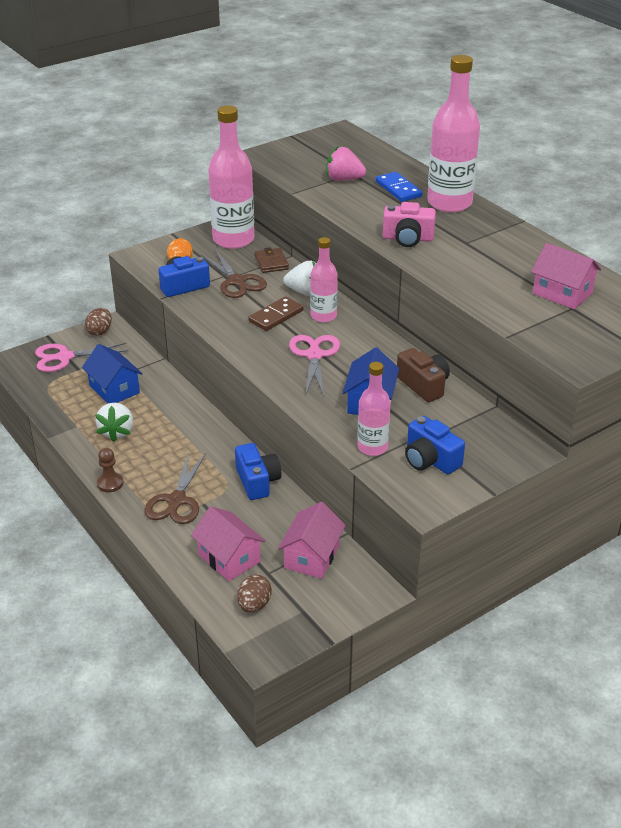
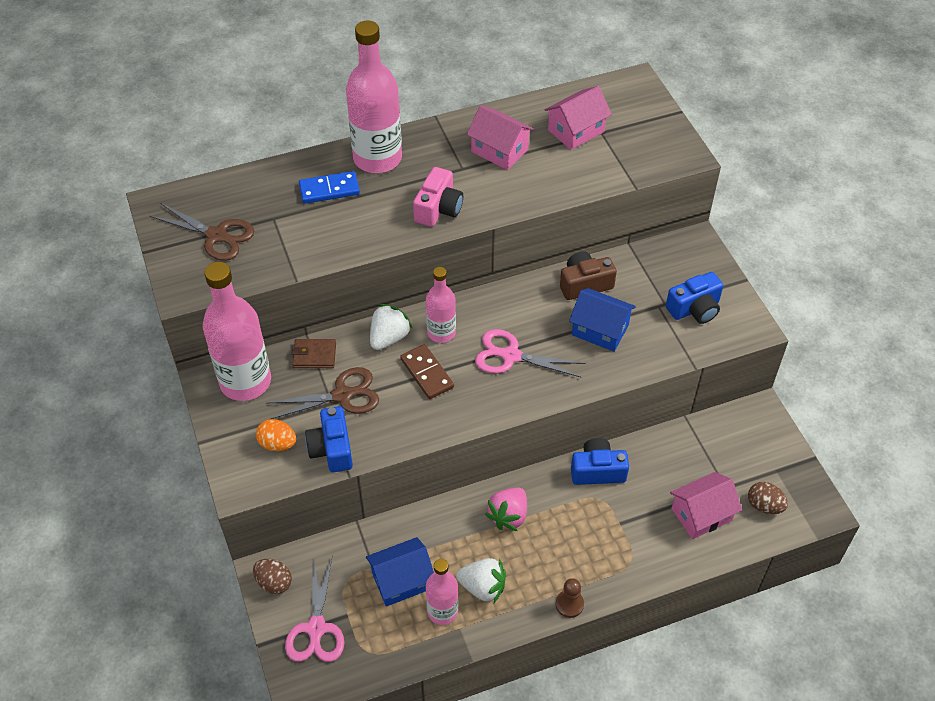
camera: 75 degrees left, 15 degrees up
(176, 500) = (610, 546): brown scissors -> brown scissors (216, 236)
(312, 556) = (710, 449): pink house -> pink house (499, 150)
(344, 179) = (285, 229): pink strawberry -> pink strawberry (508, 516)
(372, 447) = (669, 345): pink bottle -> pink bottle (442, 611)

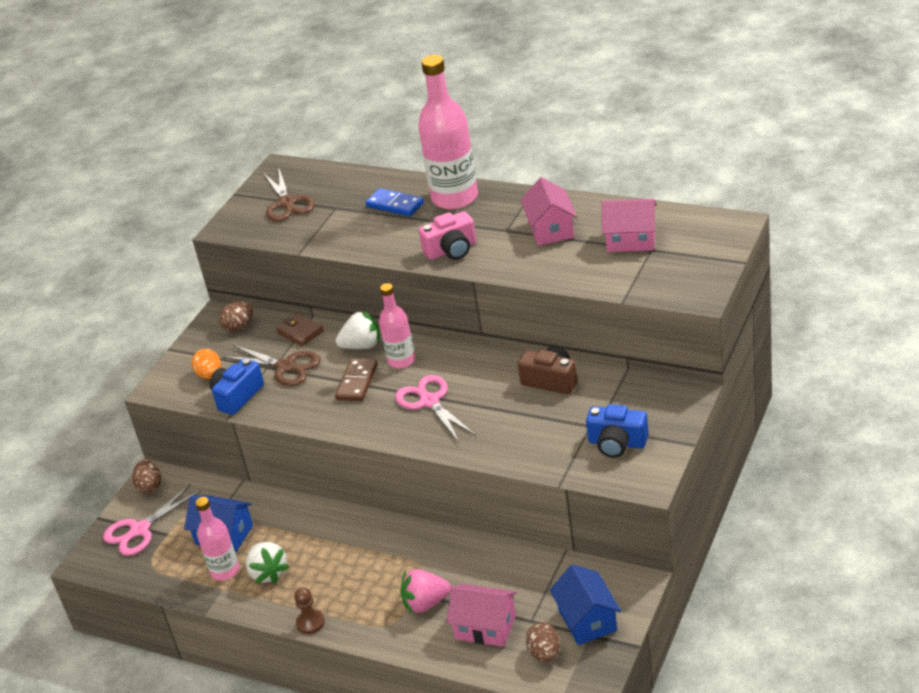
camera: 50 degrees right, 15 degrees down
(245, 382) = (239, 326): pink bottle -> brown egg
(508, 516) = (343, 538): pink strawberry -> pink strawberry (426, 603)
(597, 470) = (446, 547): blue camera -> none
(600, 330) = (519, 419): blue house -> blue house (587, 620)

